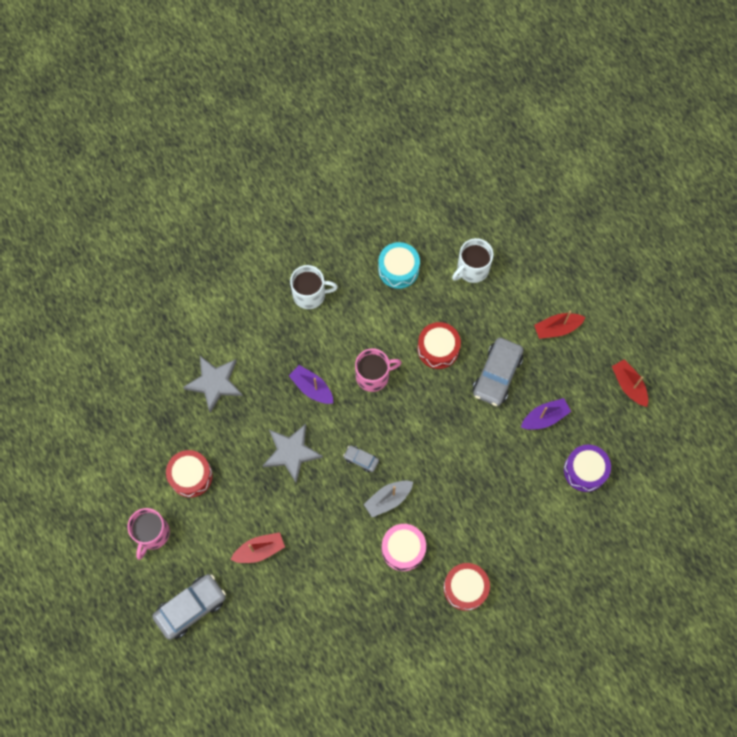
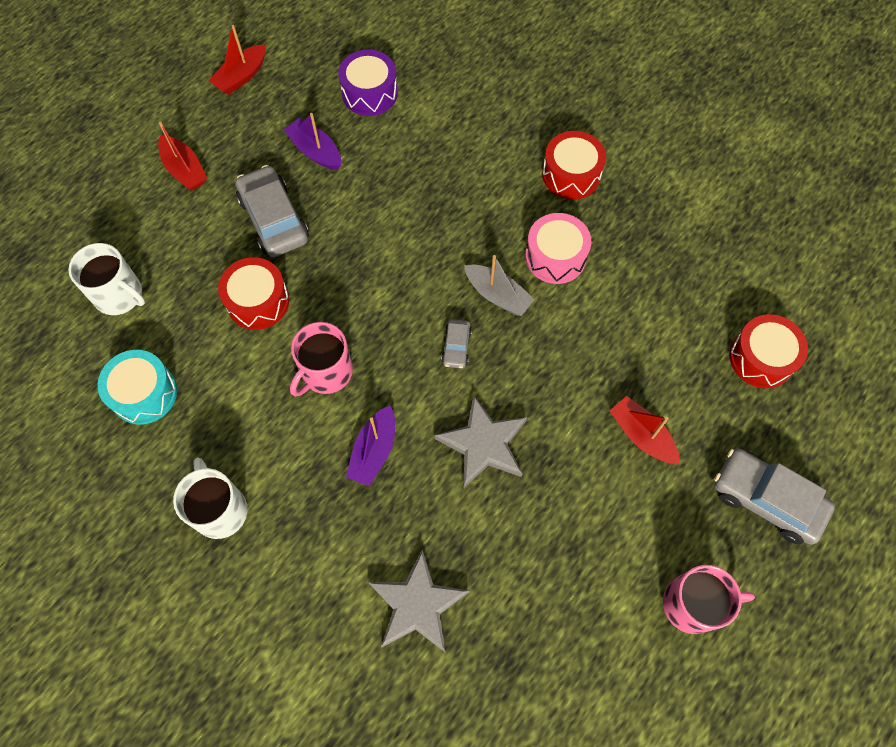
camera: 110 degrees left, 5 degrees down
(191, 476) = (580, 580): red drum -> red drum (761, 358)
(373, 376) = (326, 372): pink mug -> pink mug turned 105 degrees counterclockwise
(497, 375) = (274, 219): grey car -> grey car turned 120 degrees counterclockwise

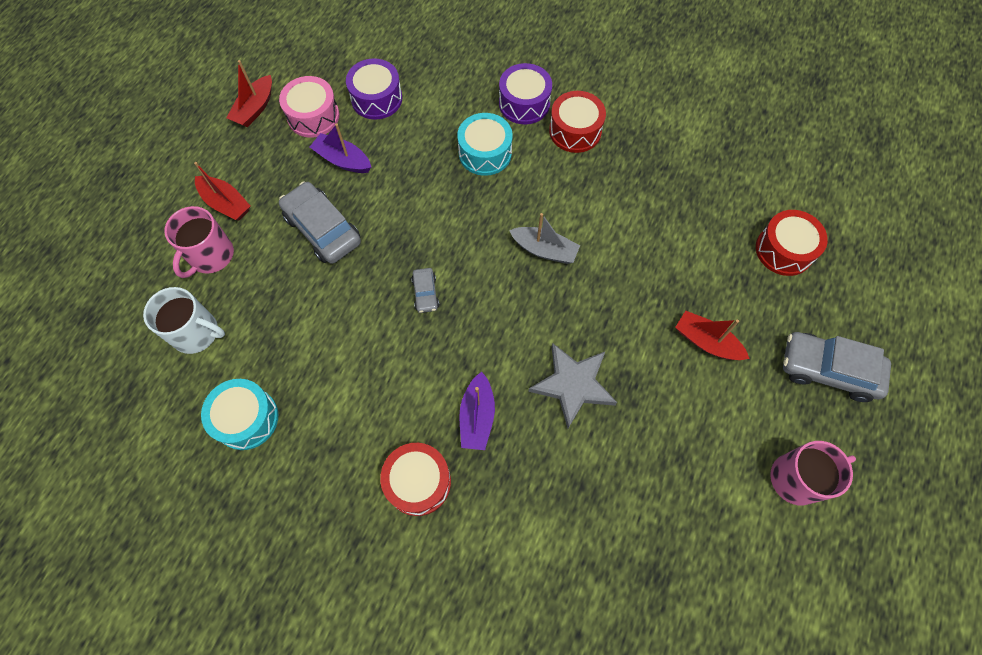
camera: 15 degrees left, 0 degrees up
(220, 510) = (351, 509): white mug -> none
(258, 301) = (329, 307): red drum -> red drum (418, 482)
(326, 372) = (412, 356): pink mug -> pink mug (210, 255)
(417, 605) = (559, 547): grey star -> none
(456, 347) = (522, 304): grey car -> grey car (425, 293)
(466, 177) = (485, 153): none -> turquoise drum
(525, 132) = (524, 103): none -> purple drum
(555, 257) = (584, 204): pink drum -> pink drum (313, 116)

